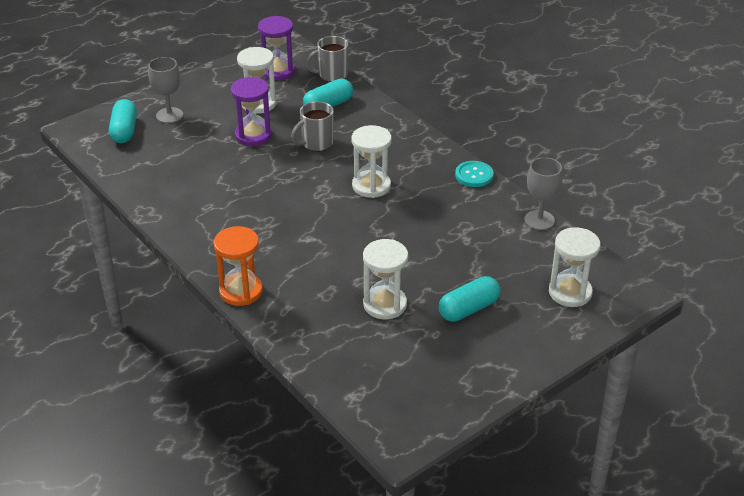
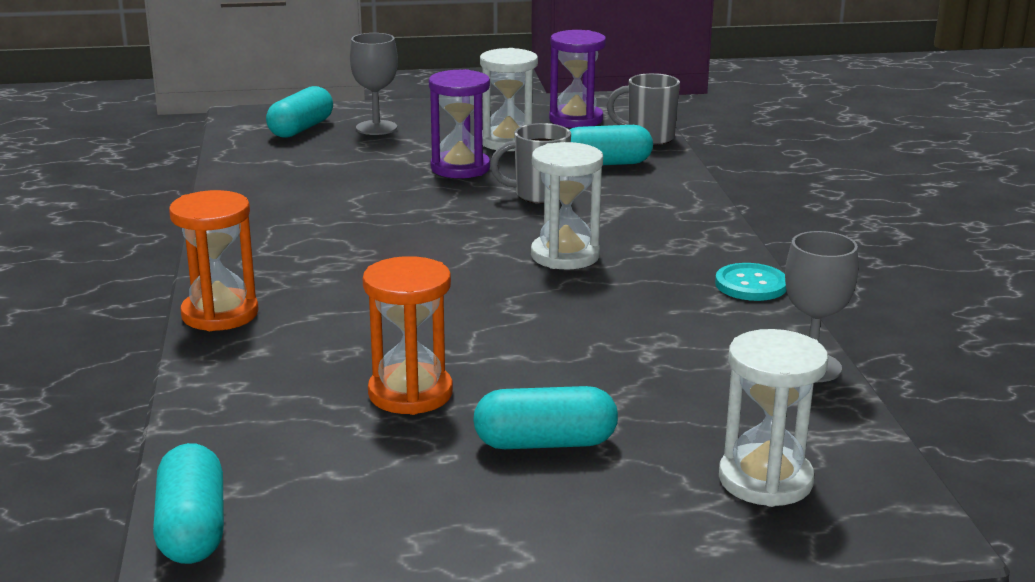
camera: 30 degrees right, 15 degrees down
(369, 417) = (192, 529): none -> turquoise capsule
(385, 304) = (410, 393): white hourglass -> orange hourglass

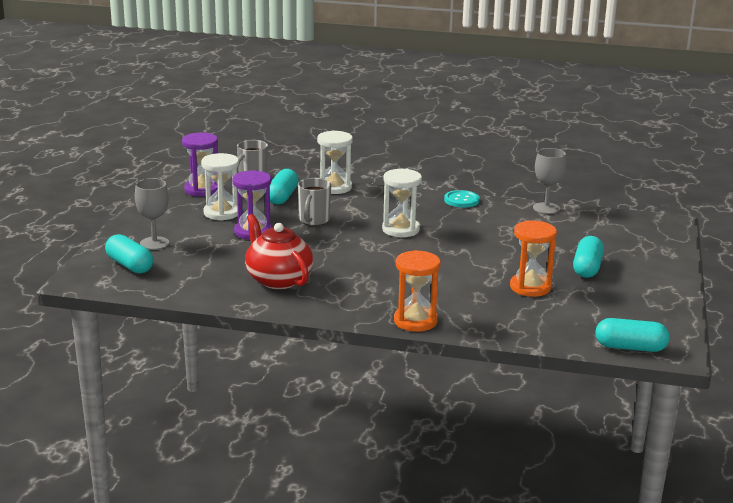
camera: 70 degrees left, 0 degrees up
(312, 206) = (278, 279): none -> red teapot
(765, 480) = (630, 236): white hourglass -> white hourglass (334, 187)

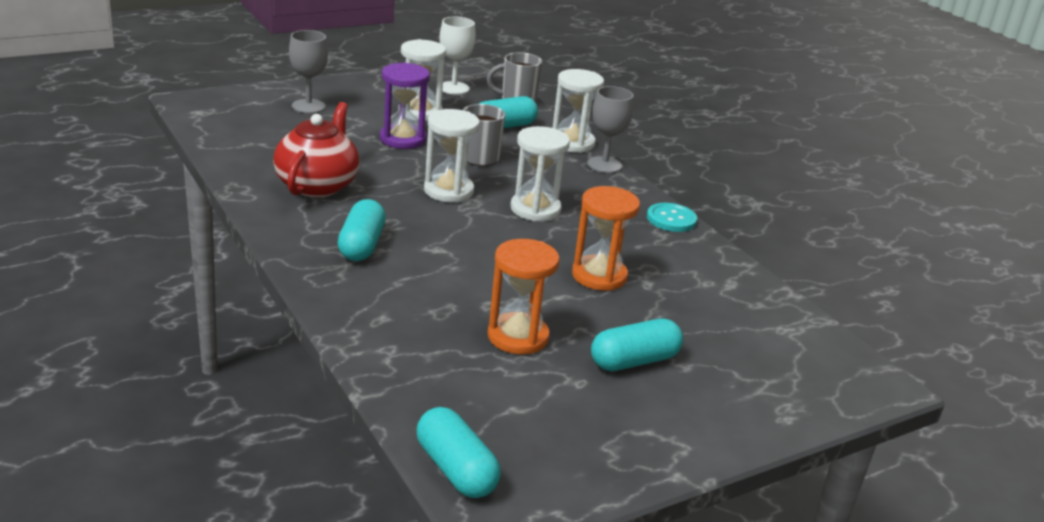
camera: 45 degrees right, 5 degrees up
(129, 265) = (248, 111): turquoise capsule -> turquoise capsule (361, 245)
(202, 190) = (454, 88): purple hourglass -> white goblet
(343, 244) = (448, 191): none -> white hourglass
(415, 321) = (326, 290): orange hourglass -> orange hourglass (599, 276)
(546, 208) = (750, 278): grey goblet -> grey goblet (604, 165)

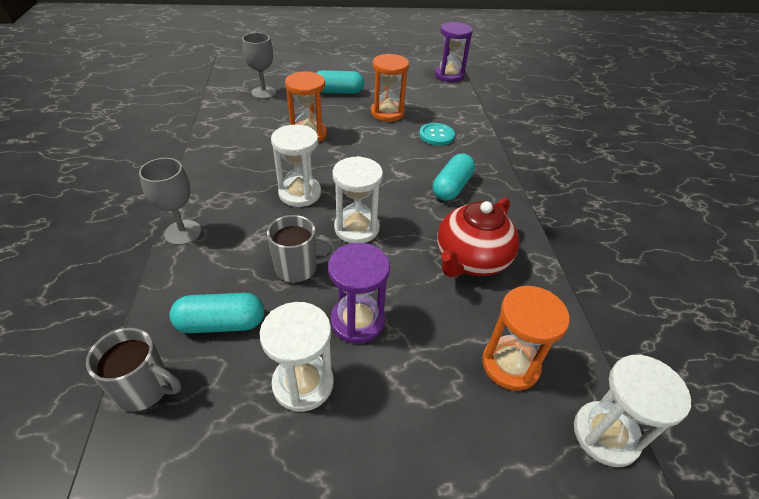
camera: 155 degrees left, 15 degrees up
(270, 134) = (510, 364): none -> orange hourglass
(308, 106) = (451, 436): grey goblet -> grey goblet (263, 92)
(454, 88) = (205, 456): white goblet -> none
(455, 470) = (449, 75): turquoise capsule -> purple hourglass
(572, 143) = (175, 273): white hourglass -> white hourglass (605, 435)
(671, 219) = (205, 163): turquoise button -> turquoise button (436, 135)

